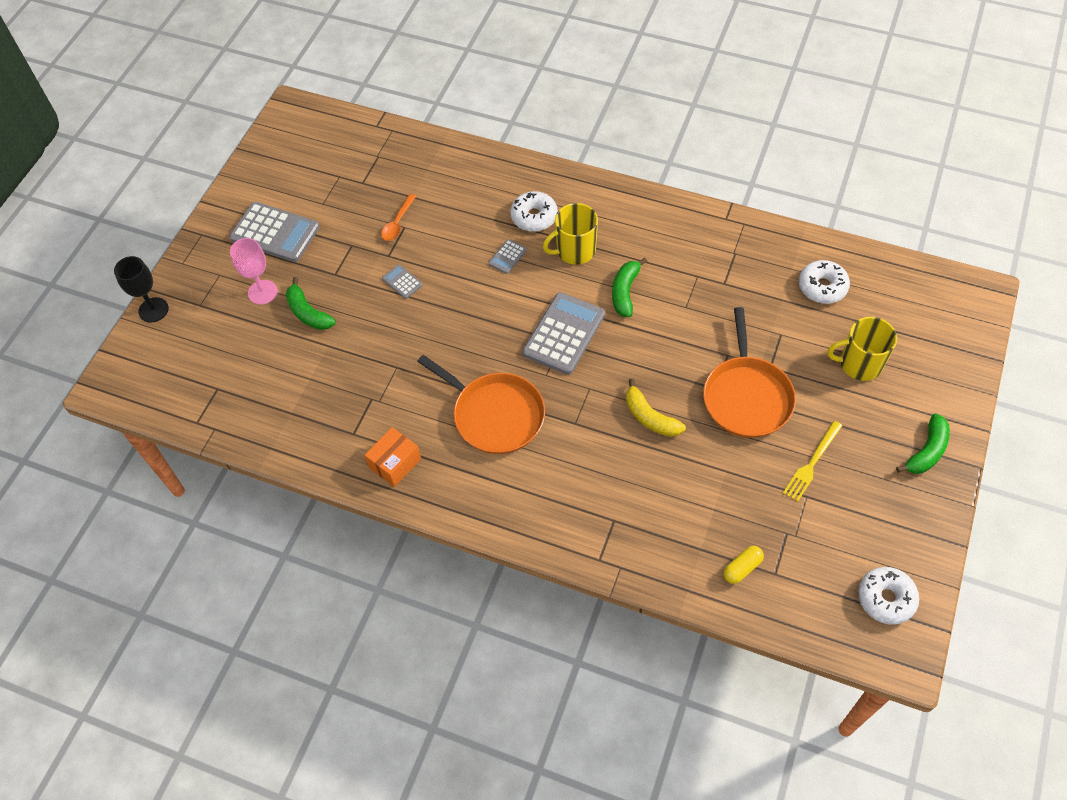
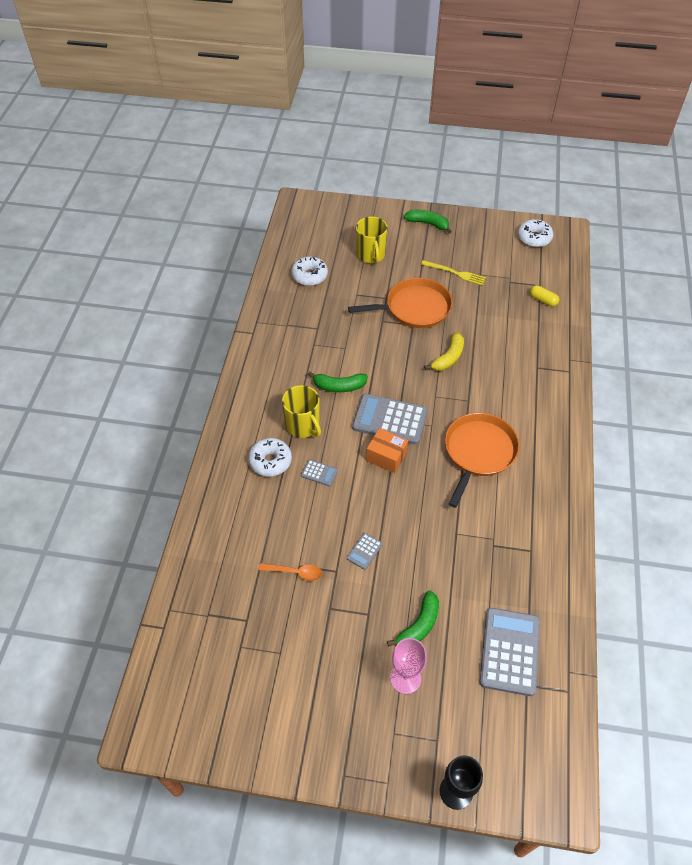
camera: 105 degrees left, 5 degrees down
(275, 233) = (327, 691): grey calculator -> grey calculator (509, 651)
(395, 463) = (546, 512): orange box -> orange box (386, 457)

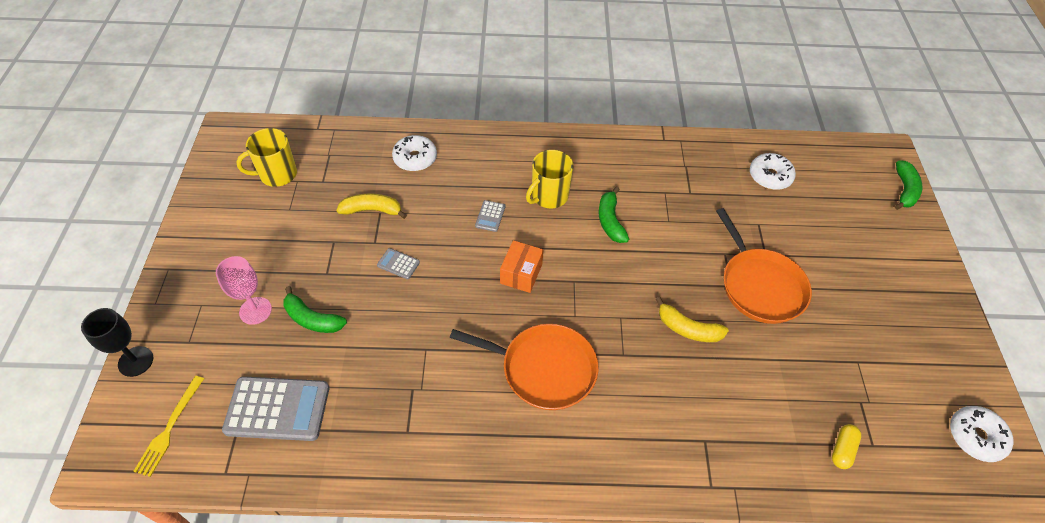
camera: 80 degrees right, 0 degrees up
(270, 461) = (499, 175): white donut -> white donut (415, 158)
(295, 572) = (372, 210): orange spoon -> yellow banana
(371, 255) = (834, 232): yellow mug -> yellow mug (277, 174)
(389, 420) = (573, 273): grey calculator -> none
(428, 223) = (928, 291): green banana -> green banana (904, 190)
(455, 273) = (845, 330): yellow fork -> yellow fork (169, 428)

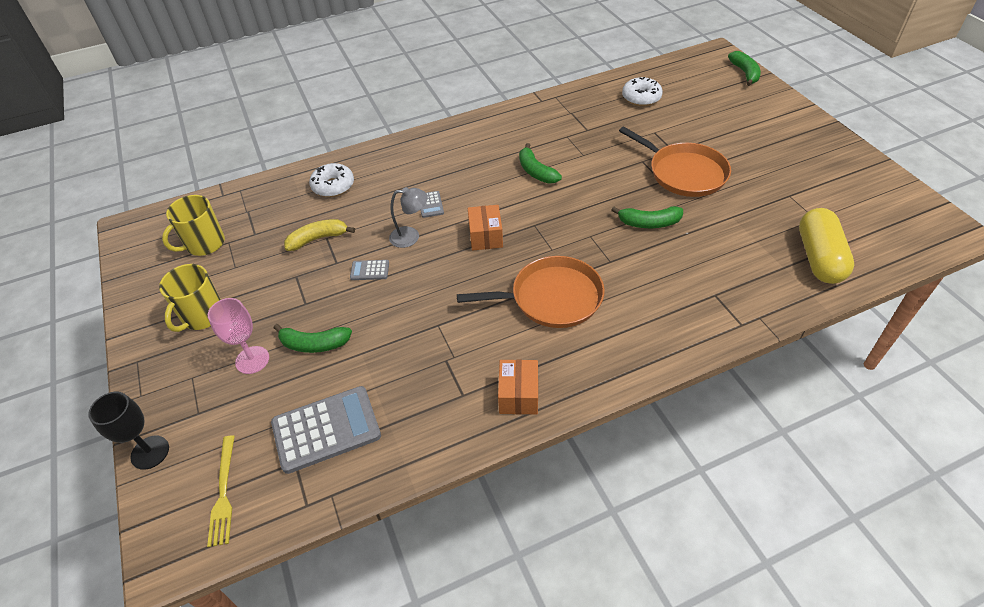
camera: 20 degrees left, 5 degrees down
(453, 244) = (411, 236): none -> grey lamp
(455, 457) = (518, 395): none -> orange box
(549, 196) = (472, 172): yellow mug -> yellow mug (202, 316)
(688, 329) = (649, 223): yellow banana -> green banana
(842, 449) = (819, 258): yellow capsule -> yellow capsule, size x2.10
(975, 437) = (902, 211): white donut -> none

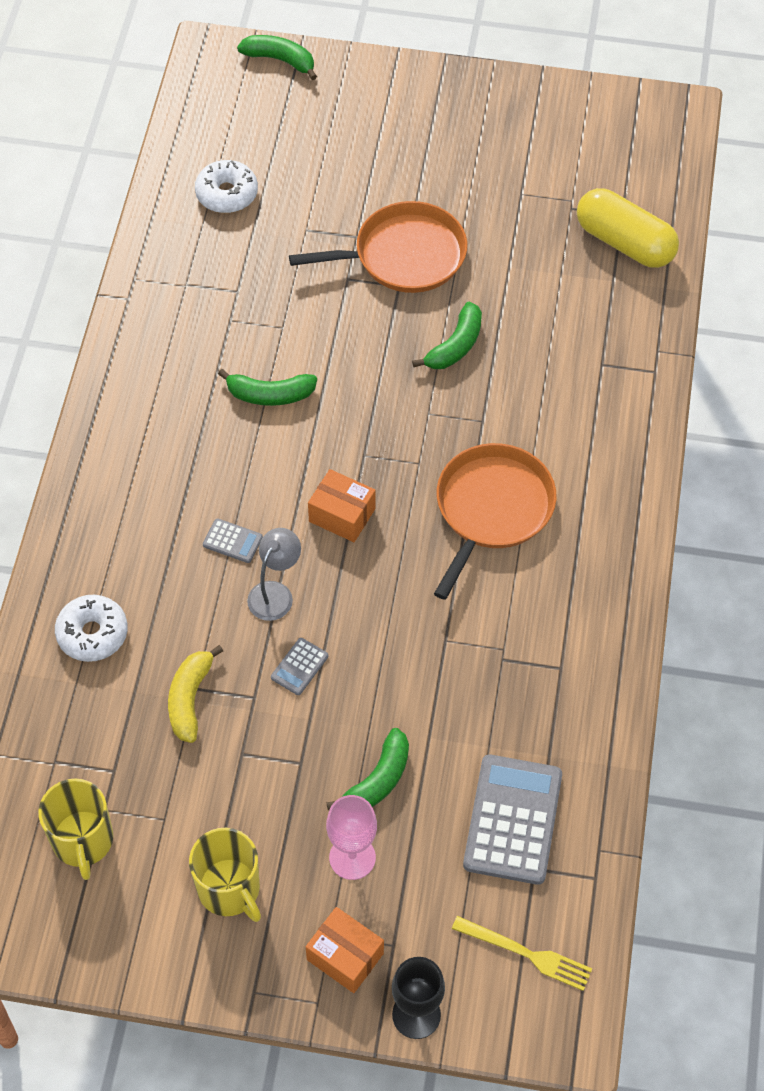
camera: 60 degrees left, 10 degrees up
(518, 395) = (598, 617): orange box -> orange box (345, 956)

